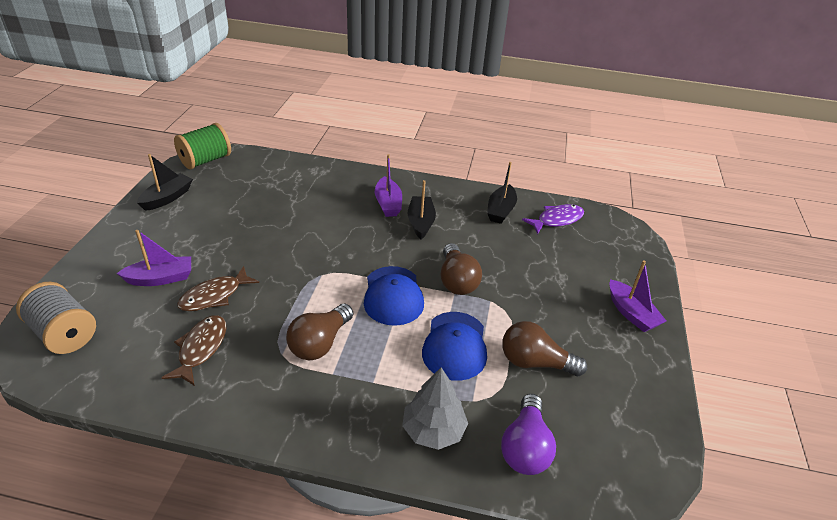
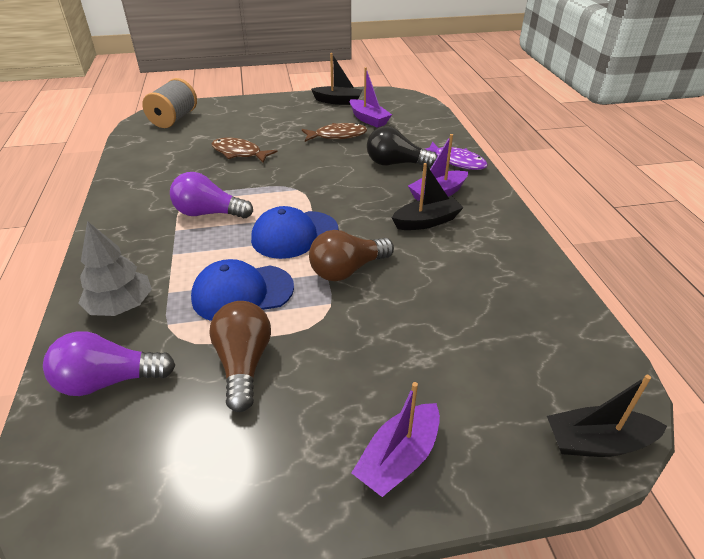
camera: 70 degrees right, 0 degrees up
(161, 278) = (245, 129): purple boat -> purple boat (368, 119)
(201, 348) = (180, 166): brown fish -> brown fish (337, 136)
(205, 160) = (401, 98): green spool -> none
(320, 343) = (209, 213): brown light bulb -> purple light bulb
(325, 207) = (395, 164): none -> black light bulb
(500, 210) = (513, 274): black boat -> black boat (597, 442)
(557, 220) = (550, 331): purple fish -> purple fish (456, 161)

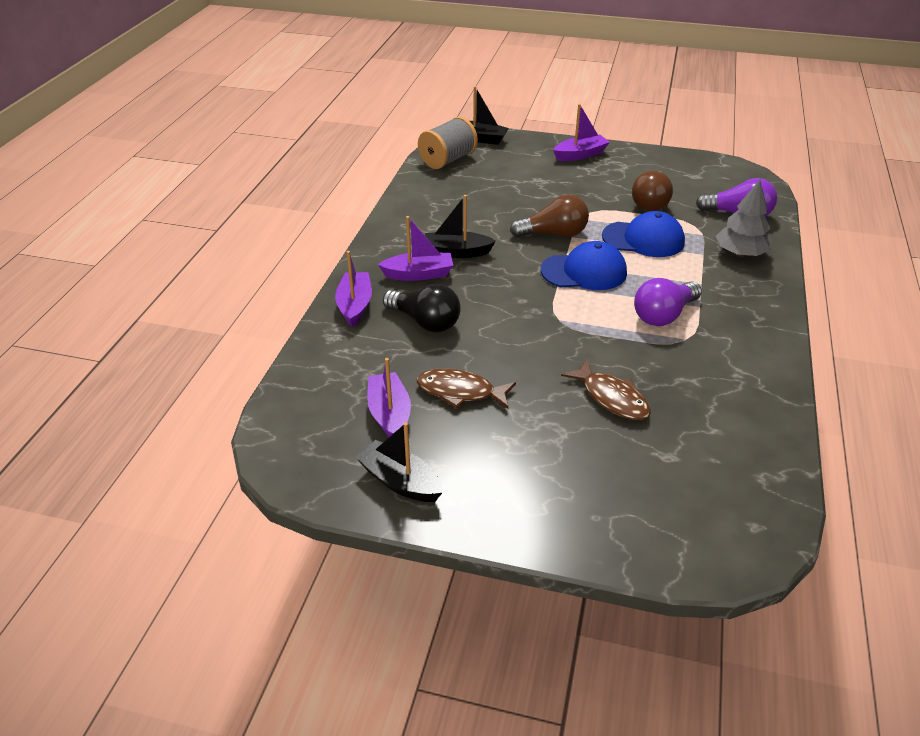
camera: 155 degrees left, 0 degrees up
(174, 119) = (710, 522): grey spool -> grey spool (448, 160)
(209, 213) = (663, 315): purple light bulb -> purple light bulb turned 105 degrees clockwise
(456, 161) = (355, 305): purple fish -> purple boat

